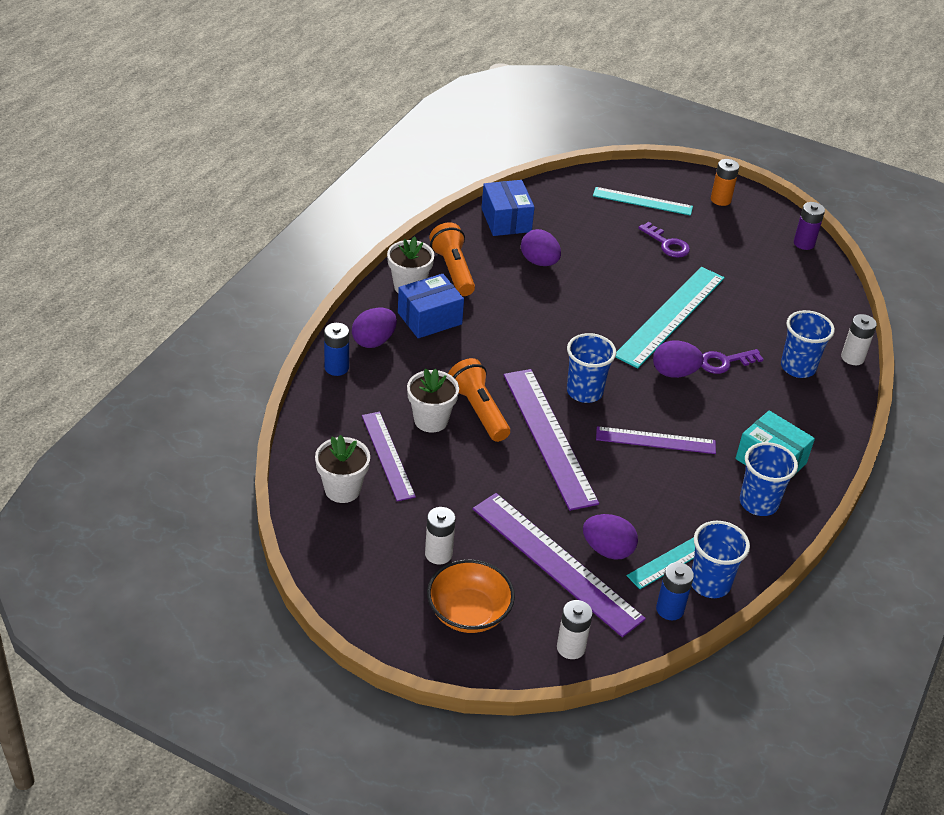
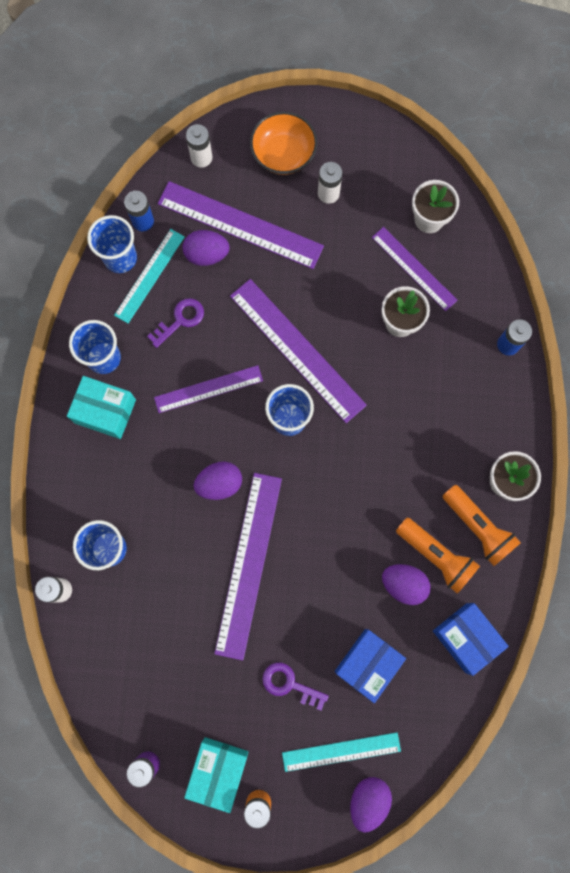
camera: 160 degrees right, 35 degrees up
(374, 341) = (496, 392): purple egg -> purple egg (368, 799)
(429, 318) = (464, 447): blue box -> blue box (368, 663)
(478, 410) = (367, 352): orange flashlight -> orange flashlight (436, 556)
(670, 316) = (248, 564): turquoise ruler -> purple ruler
(724, 362) = (178, 522): purple key -> purple key (180, 320)
(746, 223) = (218, 770): none -> turquoise box

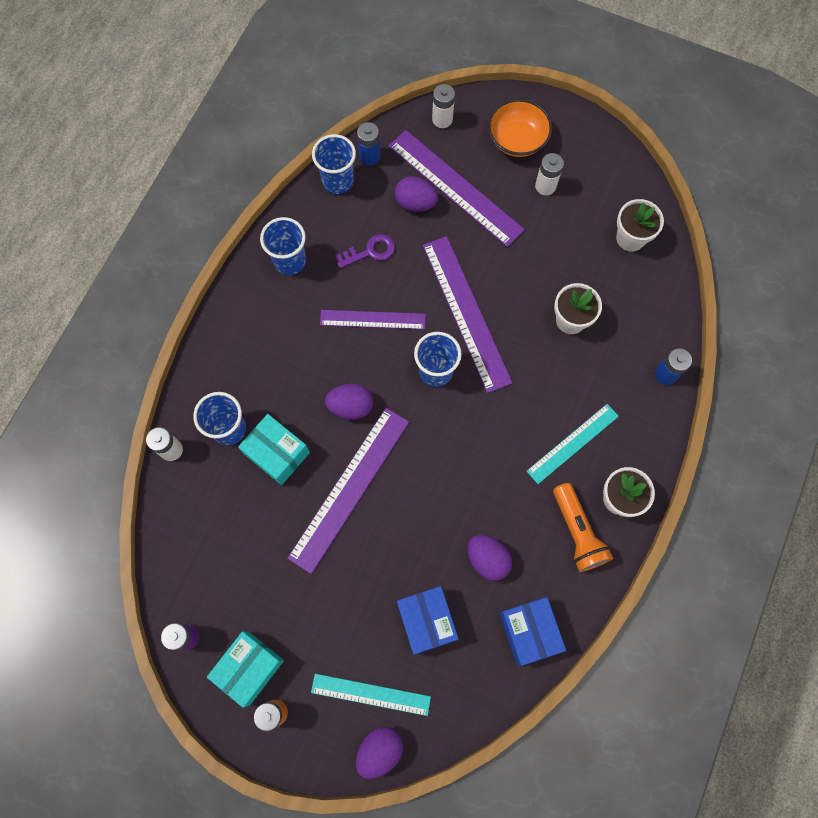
camera: 20 degrees right, 5 degrees down
(105, 411) = (273, 307): turquoise box -> turquoise box (277, 453)
(149, 276) = (357, 204): turquoise ruler -> turquoise ruler (572, 443)
(289, 684) = (346, 612): purple key -> none
(368, 663) = (426, 621): blue box -> blue box turned 75 degrees counterclockwise
(414, 268) = (601, 277): purple ruler -> none
(436, 556) = (528, 544): orange flashlight -> none

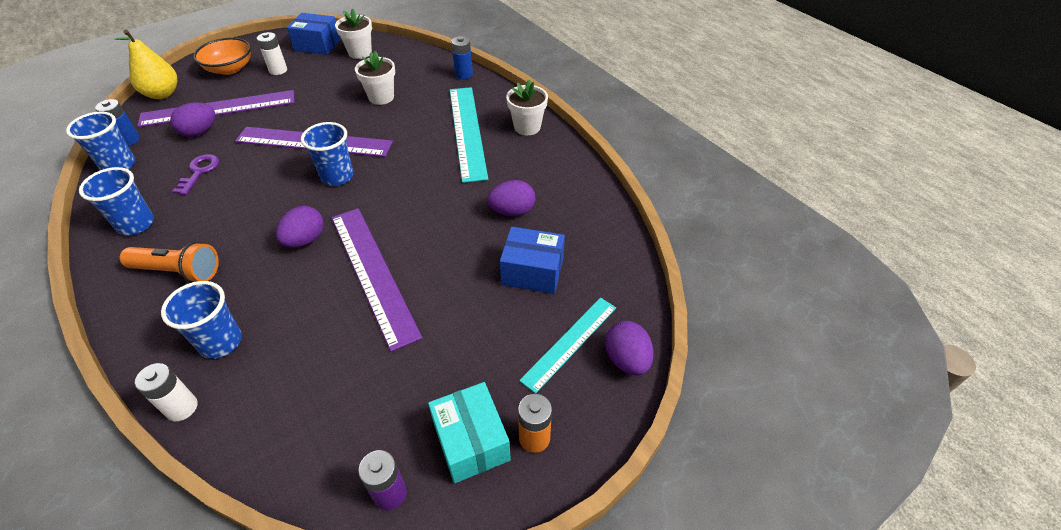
camera: 60 degrees left, 25 degrees down
(277, 453) = (286, 313): turquoise box -> none
(372, 319) = (253, 194): purple ruler -> none
(442, 119) = (162, 94): white battery -> yellow pear
(529, 631) = (588, 212): blue box -> blue box (317, 45)
(572, 443) = (467, 131): turquoise ruler -> turquoise ruler, size x1.62
(577, 532) = (533, 155): orange flashlight -> orange flashlight (178, 271)

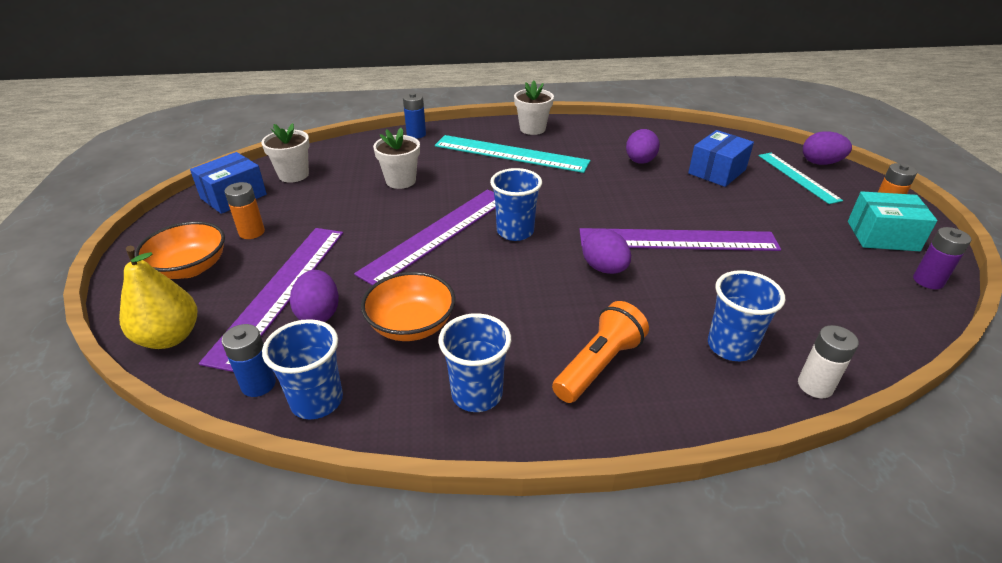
camera: 60 degrees left, 10 degrees down
(199, 172) = (411, 325): purple key -> orange bowl
(278, 70) = (252, 232): white battery -> orange battery

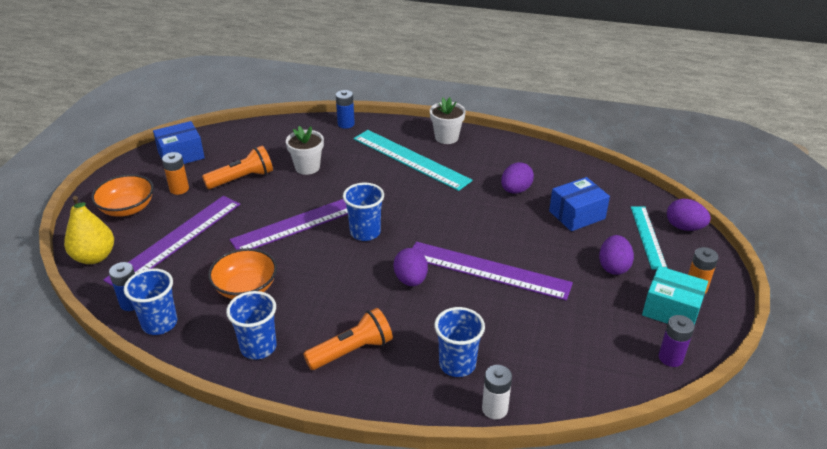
camera: 20 degrees right, 0 degrees up
(293, 175) = (232, 145): white flower pot -> none
(319, 314) = (191, 264): purple egg -> purple egg (613, 267)
(328, 206) = (242, 179): none -> orange flashlight

